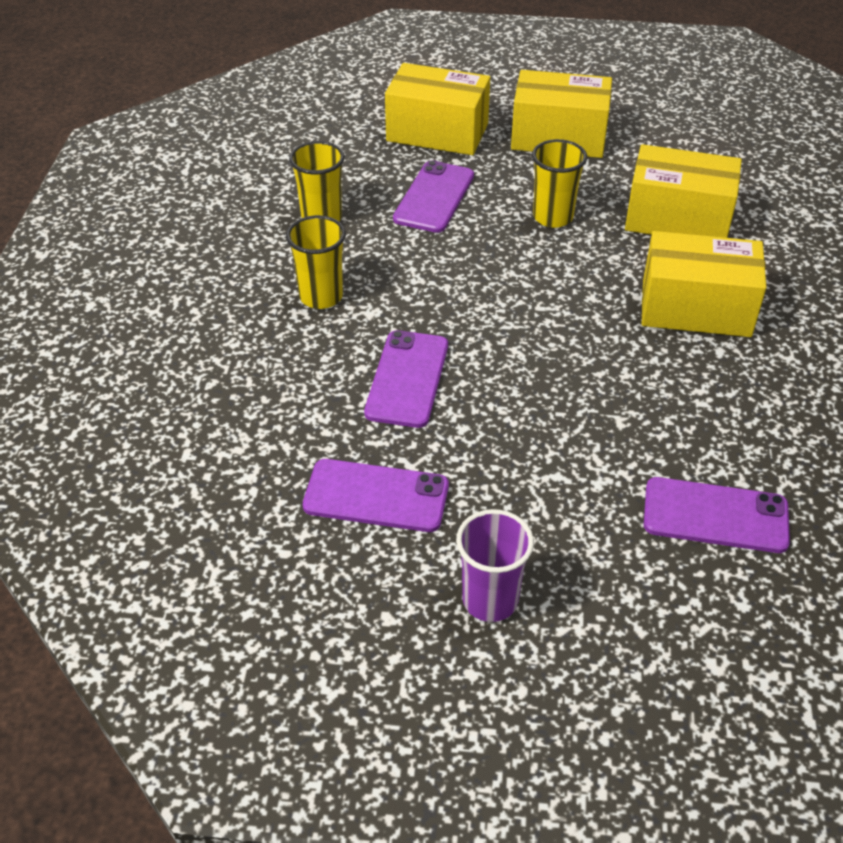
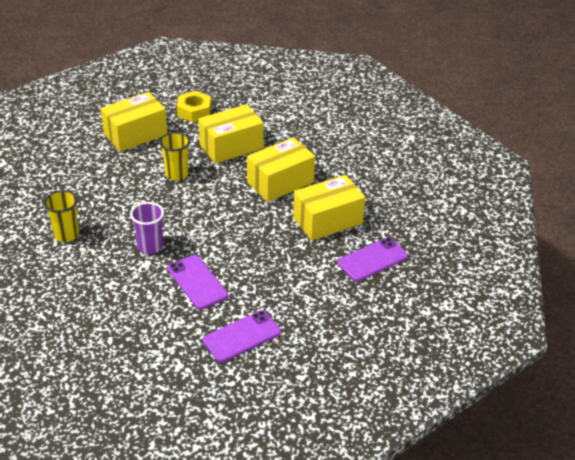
camera: 45 degrees left, 5 degrees down
(321, 296) = (113, 271): yellow cup -> none
(434, 197) = (110, 194): purple phone -> none
(437, 132) = (72, 161): yellow box -> yellow box (327, 220)
(490, 600) = (330, 344): purple cup -> purple cup (150, 247)
(678, 145) = (194, 111): none -> yellow nut

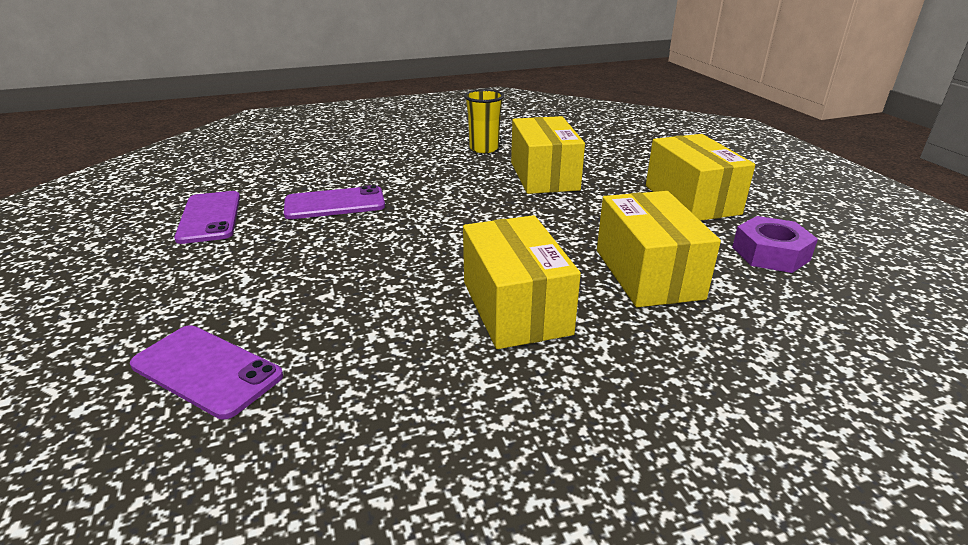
camera: 110 degrees right, 10 degrees down
(150, 247) = (427, 185): purple cup -> none
(177, 174) = (577, 217): yellow cup -> none
(194, 111) = (770, 253): yellow nut -> purple nut
(327, 220) = (365, 340): yellow box -> yellow box (544, 176)
(372, 260) = (206, 370): purple phone -> purple phone turned 45 degrees counterclockwise

